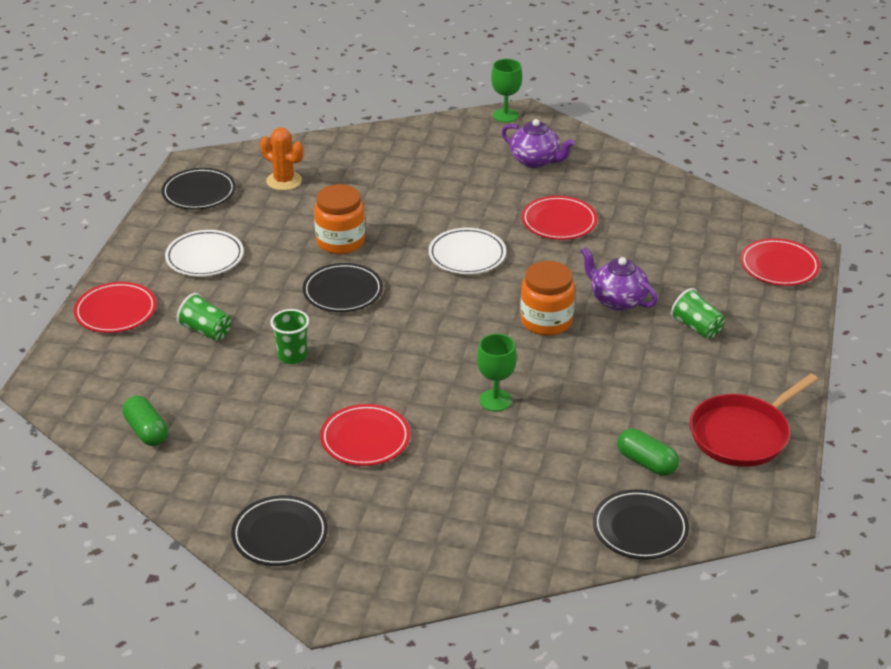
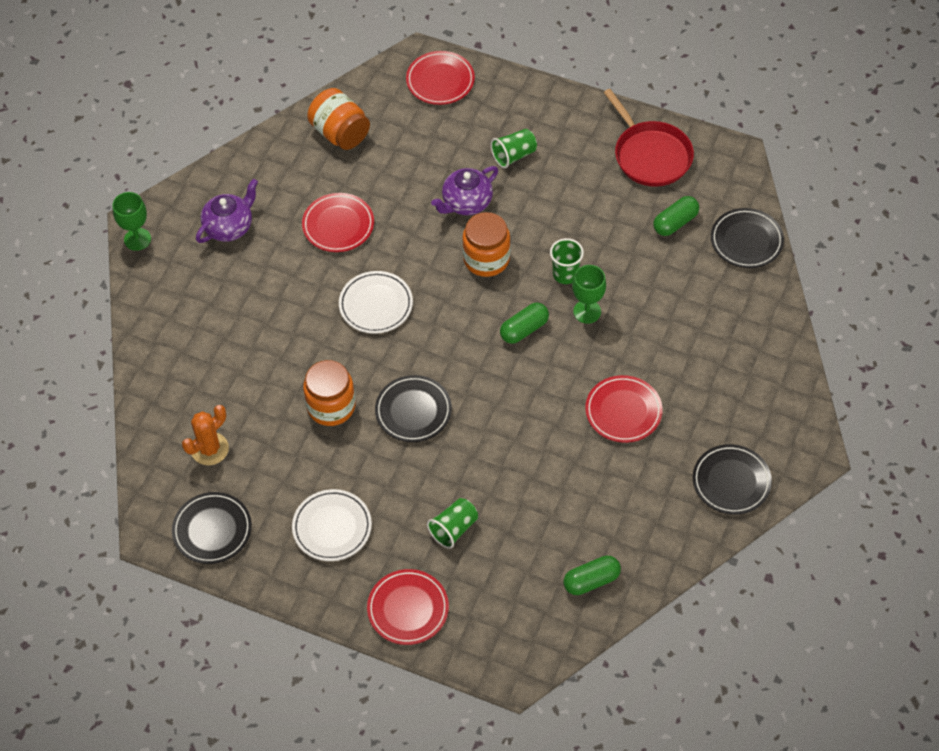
camera: 80 degrees left, 20 degrees up
(292, 356) = (503, 459): green cup -> green cup (565, 274)
(460, 356) = (524, 329): none -> green capsule
(677, 210) = (340, 133): none -> orange jar

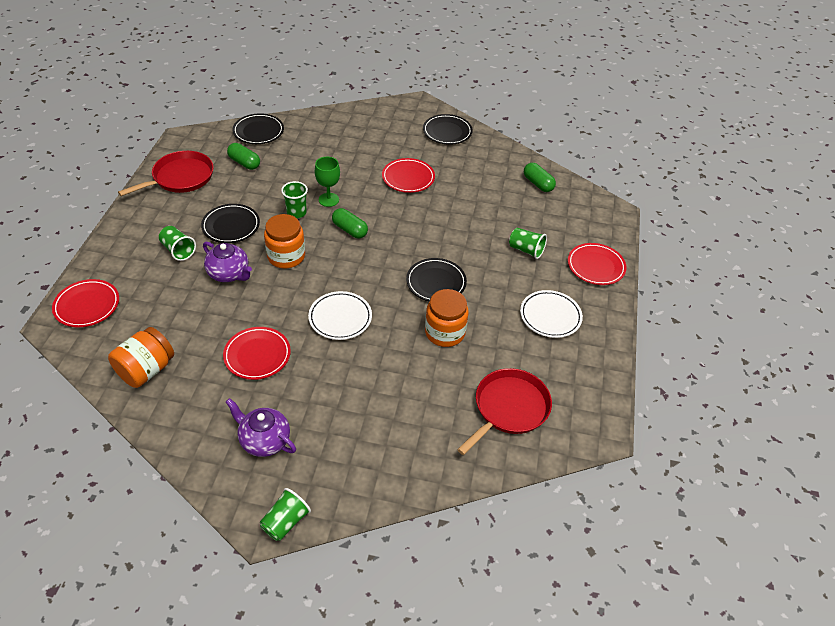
camera: 105 degrees left, 10 degrees down
(137, 239) = (285, 522): green goblet -> green cup
(209, 449) = (509, 408): orange cactus -> red pan
(212, 530) = (582, 392): black plate -> black plate (231, 226)

